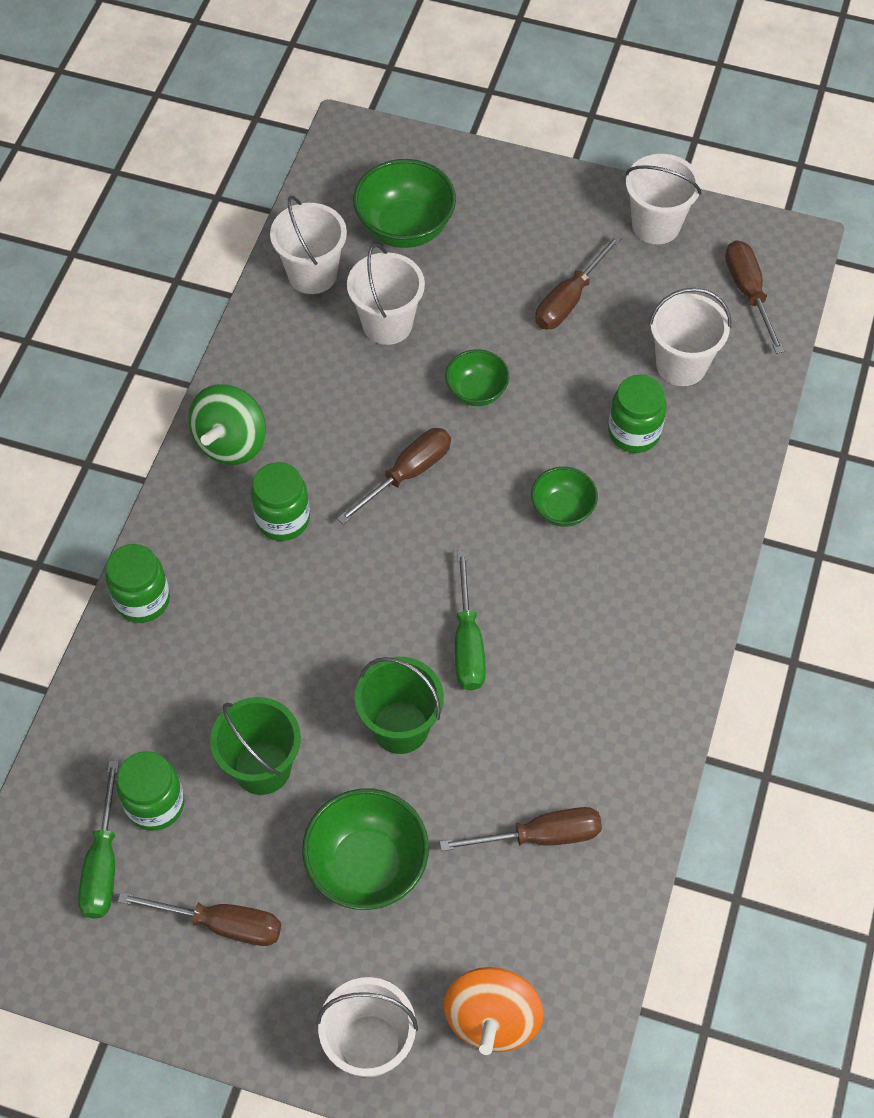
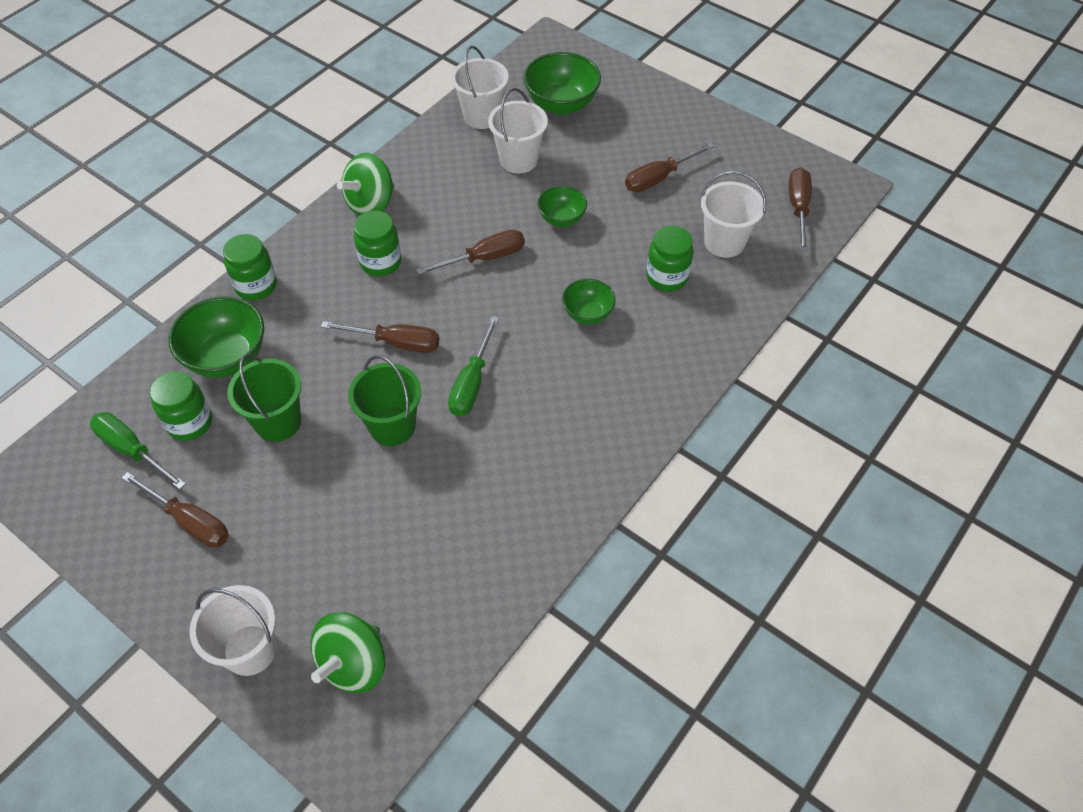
camera: 20 degrees right, 5 degrees down
(103, 862) = (132, 450): green screwdriver -> green screwdriver turned 105 degrees clockwise
(367, 866) = (317, 516): green bowl -> green bowl (227, 357)
(492, 1018) = (353, 664): orange spinning top -> green spinning top
(540, 836) = (459, 538): brown screwdriver -> brown screwdriver (396, 343)
(656, 225) = (746, 147): white bucket -> none

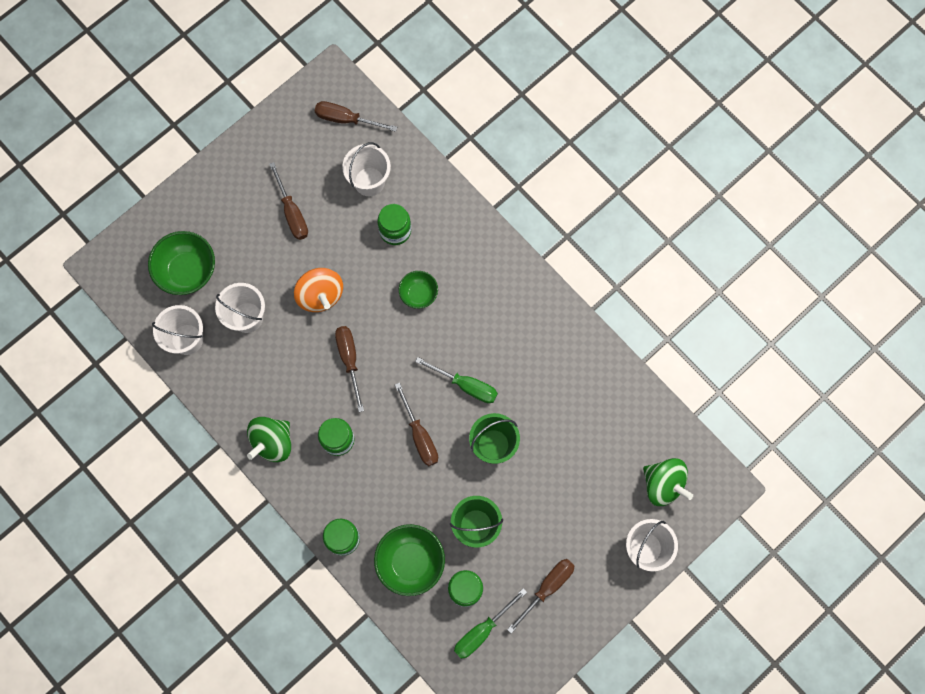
camera: 80 degrees left, 20 degrees up
(371, 204) = (272, 442): green spinning top -> green spinning top turned 75 degrees clockwise
(396, 343) = (420, 435): brown screwdriver -> brown screwdriver turned 135 degrees clockwise
(561, 219) = (320, 295): green bowl -> orange spinning top

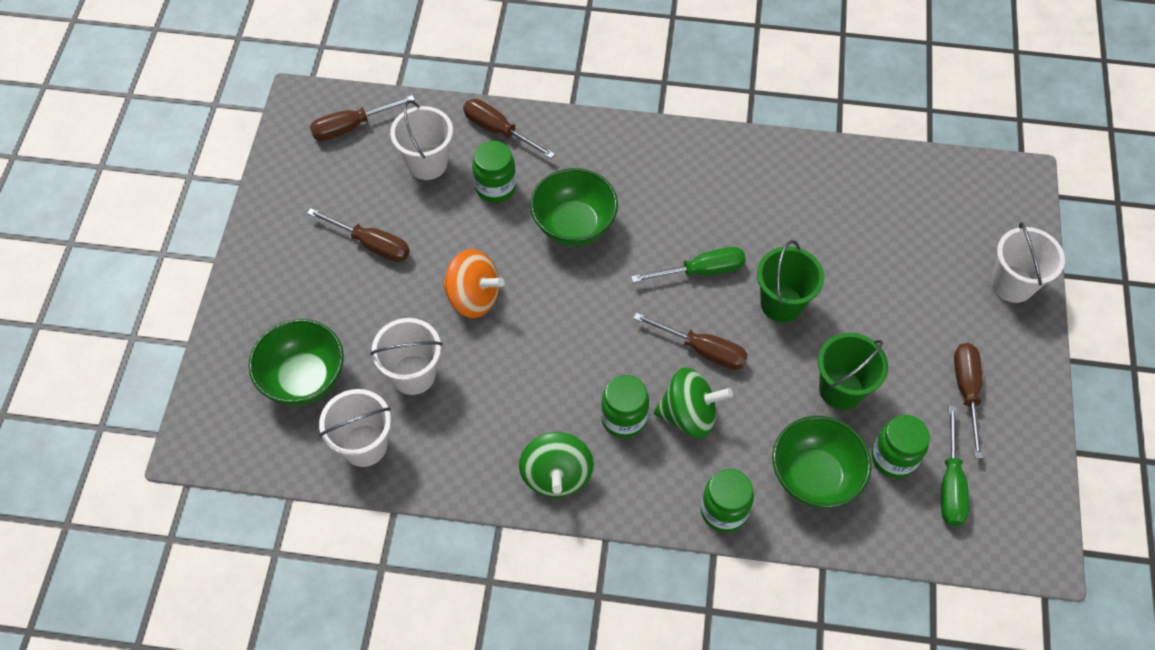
camera: 40 degrees left, 15 degrees down
(349, 360) = (562, 334): brown screwdriver -> brown screwdriver (498, 130)
(418, 294) = (574, 225): green bowl -> green bowl, size x1.68
(663, 484) = (968, 218): green spinning top -> green spinning top (689, 415)

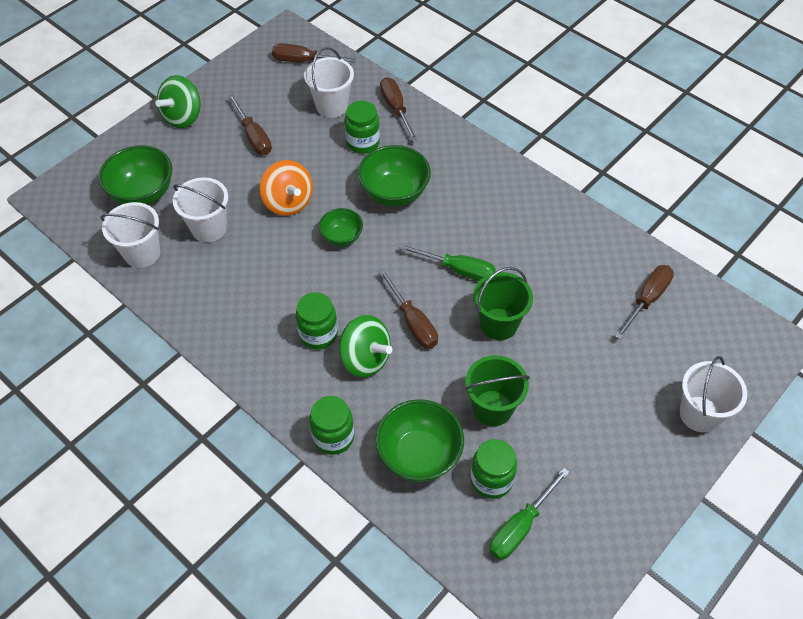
camera: 35 degrees right, 5 degrees down
(556, 475) = (242, 343): green spinning top -> green spinning top (183, 117)
(561, 303) = (342, 237): none -> green bowl
(966, 391) = (592, 468): brown screwdriver -> brown screwdriver (647, 299)

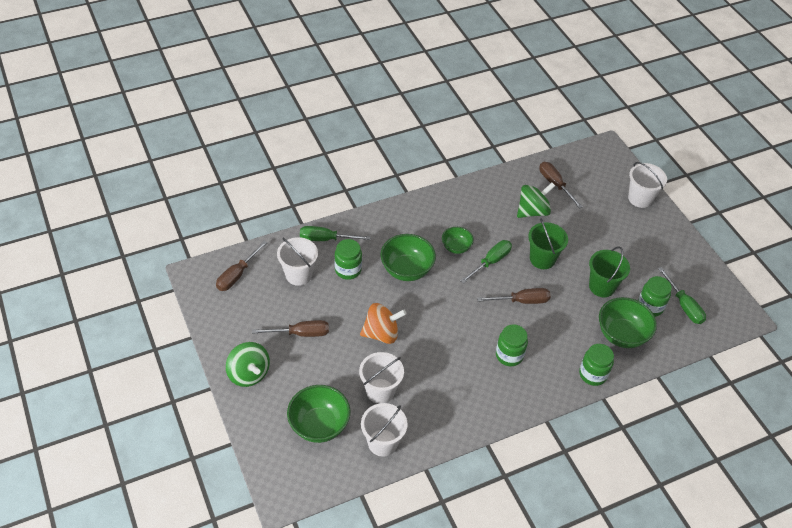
camera: 70 degrees left, 5 degrees down
(342, 237) = (431, 313): green bowl -> green bowl (456, 247)
(365, 359) = (540, 336): green spinning top -> green spinning top (532, 211)
(396, 109) = (326, 239): brown screwdriver -> green screwdriver

